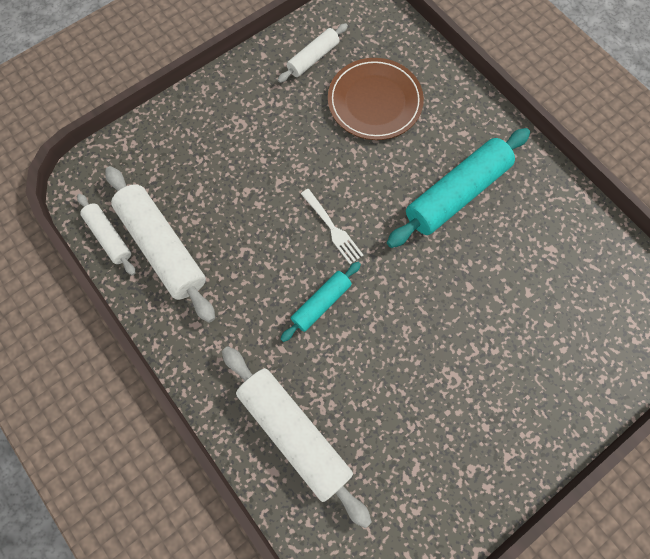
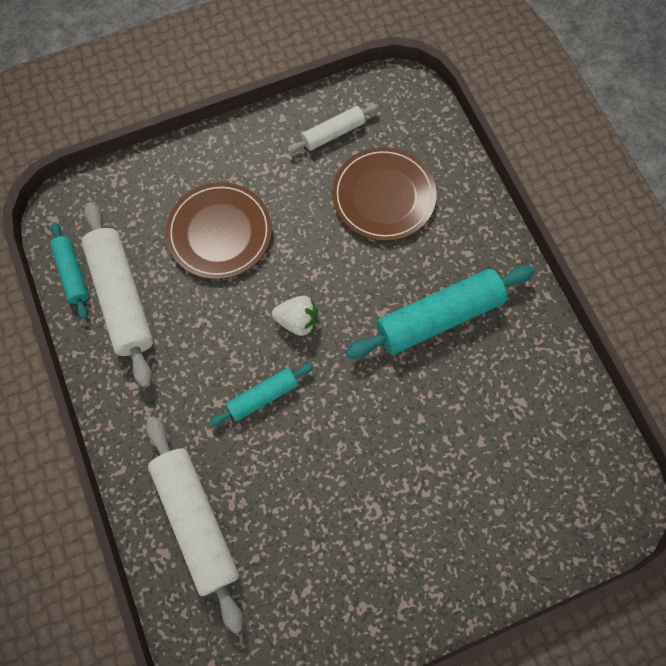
camera: 15 degrees right, 0 degrees up
(109, 237) = (72, 273): white rolling pin -> turquoise rolling pin
(237, 168) = (220, 233): none -> brown plate
(332, 228) = (297, 321): white fork -> white strawberry

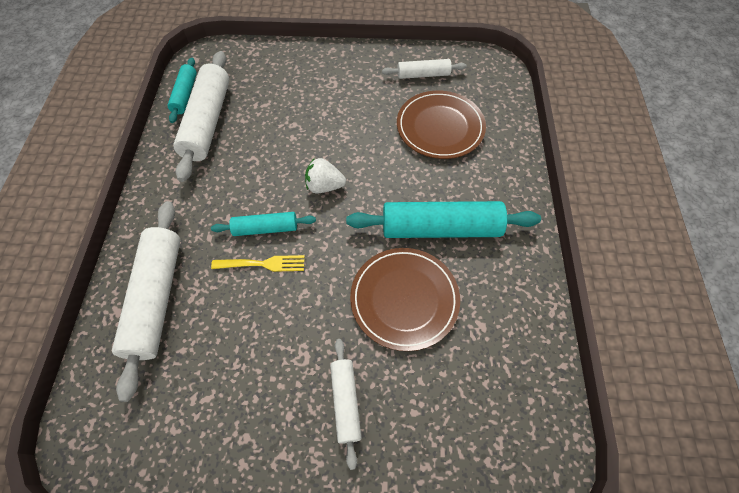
camera: 25 degrees right, 10 degrees down
(220, 233) = (302, 107): brown plate -> brown plate (404, 299)
(282, 436) = (262, 264): none -> yellow fork
(297, 321) = (324, 186): white strawberry -> white strawberry turned 150 degrees clockwise
(434, 532) = (345, 402): none -> white rolling pin

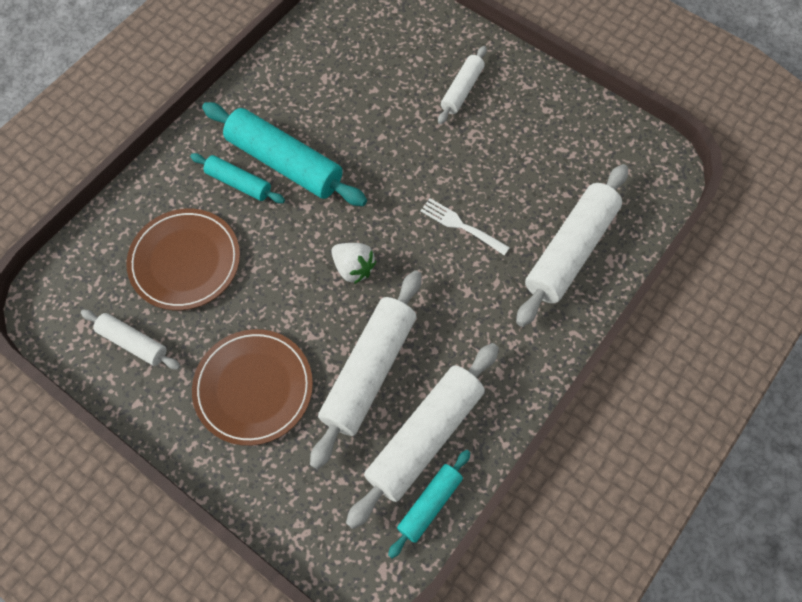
camera: 145 degrees left, 5 degrees up
(262, 264) = (462, 226): yellow fork -> white fork
(265, 228) = (438, 258): turquoise rolling pin -> turquoise rolling pin (239, 183)
(267, 135) = (368, 371): none -> white rolling pin
(404, 299) = (365, 128): brown plate -> brown plate (253, 388)

